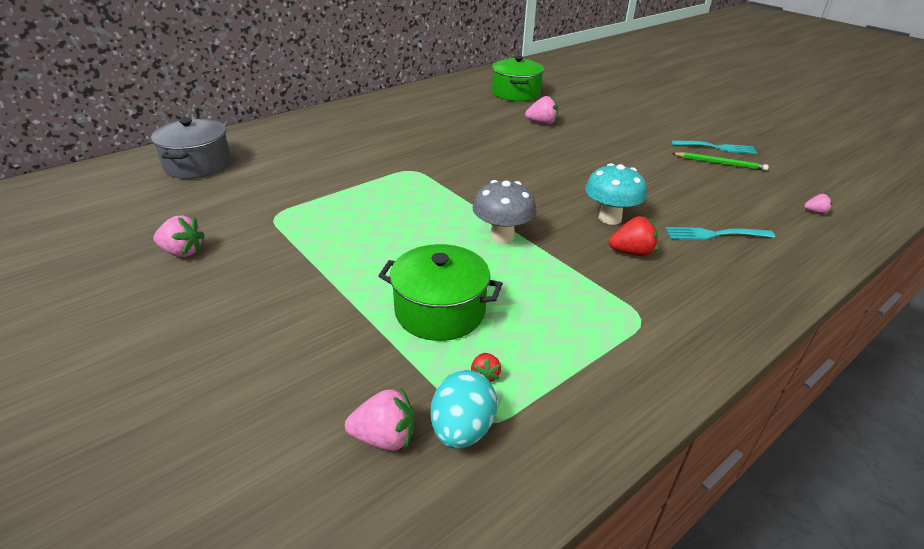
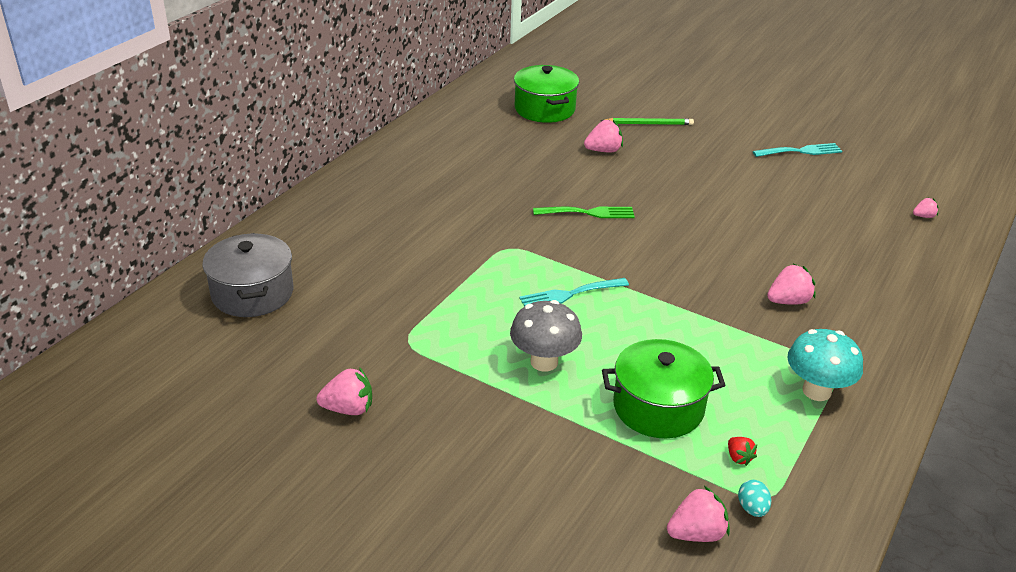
camera: 20 degrees left, 0 degrees up
(462, 429) = (752, 509): turquoise egg -> turquoise egg, size x0.55
(496, 159) = (588, 213): none -> green fork
(502, 236) = (659, 311): grey mushroom -> grey mushroom (544, 362)
(609, 218) = (747, 266): turquoise mushroom -> turquoise mushroom (816, 391)
(631, 252) = (788, 301): red strawberry -> pink strawberry
(715, 234) = (850, 263): turquoise fork -> turquoise fork (570, 294)
(720, 163) = (813, 172): green pencil -> green pencil (649, 124)

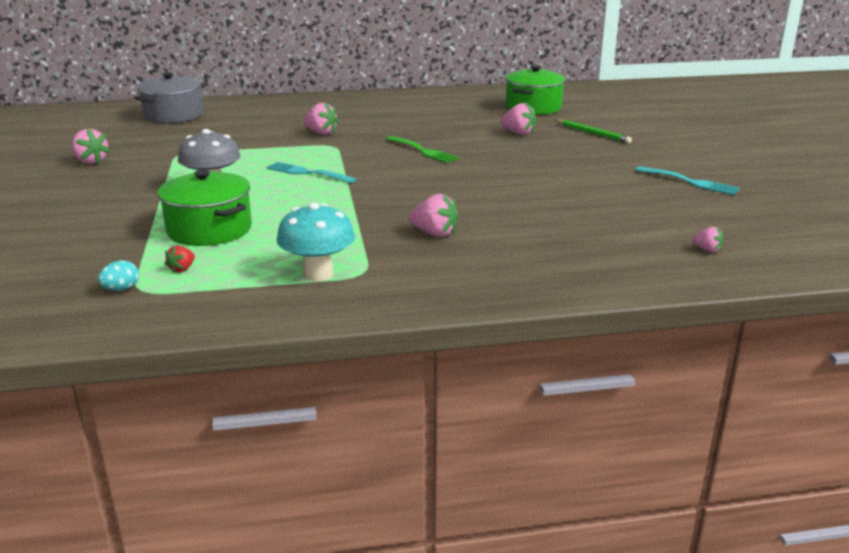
camera: 50 degrees right, 10 degrees down
(696, 533) = (68, 278): pink strawberry -> pink strawberry (321, 133)

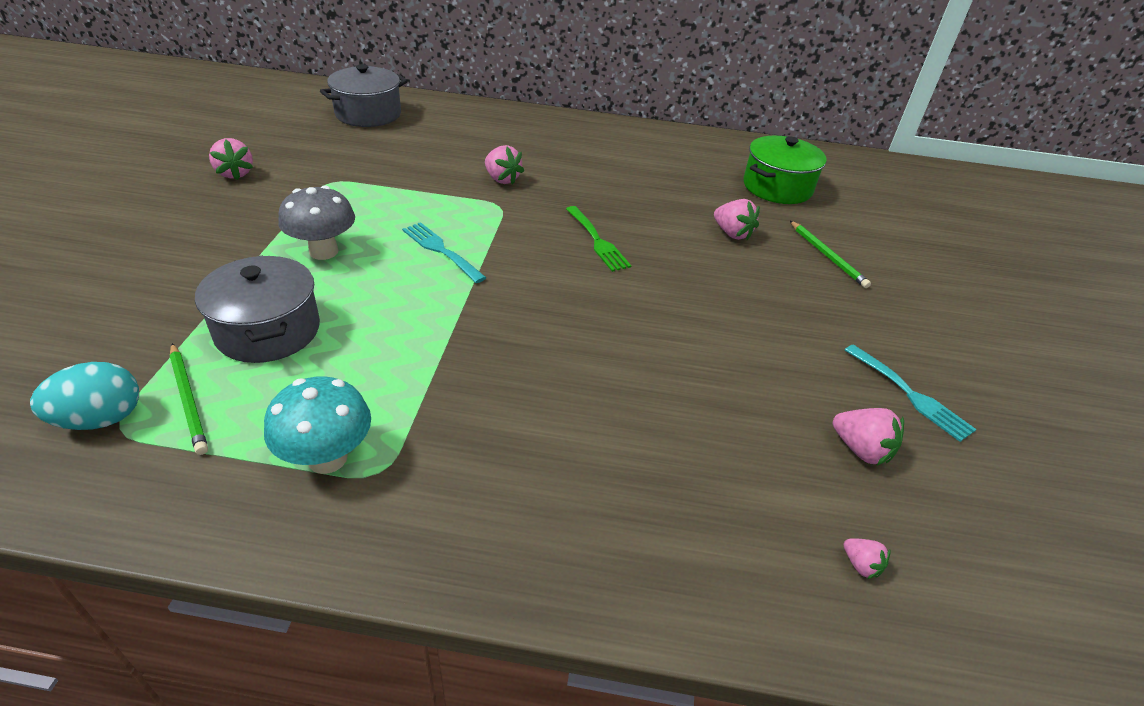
camera: 15 degrees right, 15 degrees up
(121, 289) = (101, 419): turquoise egg -> turquoise egg, size x1.82
(182, 269) = (189, 399): red strawberry -> green pencil
(209, 230) = (268, 330): green pot -> grey pot
(434, 234) = (514, 414): pink strawberry -> pink strawberry (860, 450)

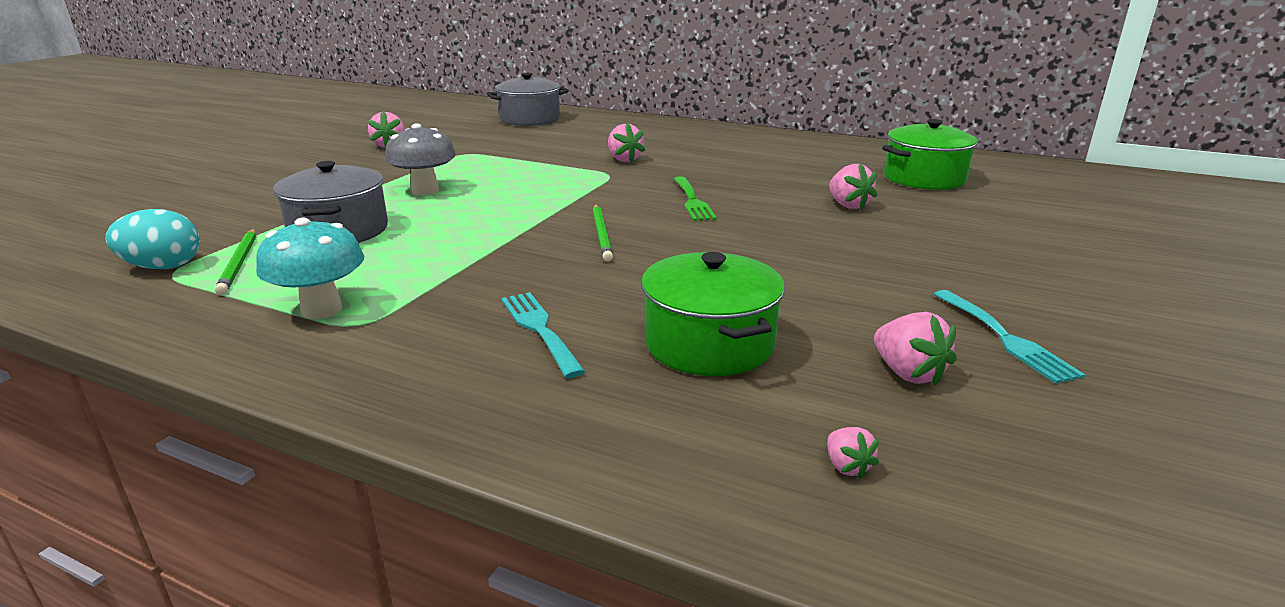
camera: 20 degrees right, 15 degrees down
(441, 250) = (531, 197): turquoise fork -> turquoise fork (540, 330)
(702, 441) = (709, 343): none -> green pot
(827, 256) = (956, 227): green pencil -> green pencil (602, 234)

